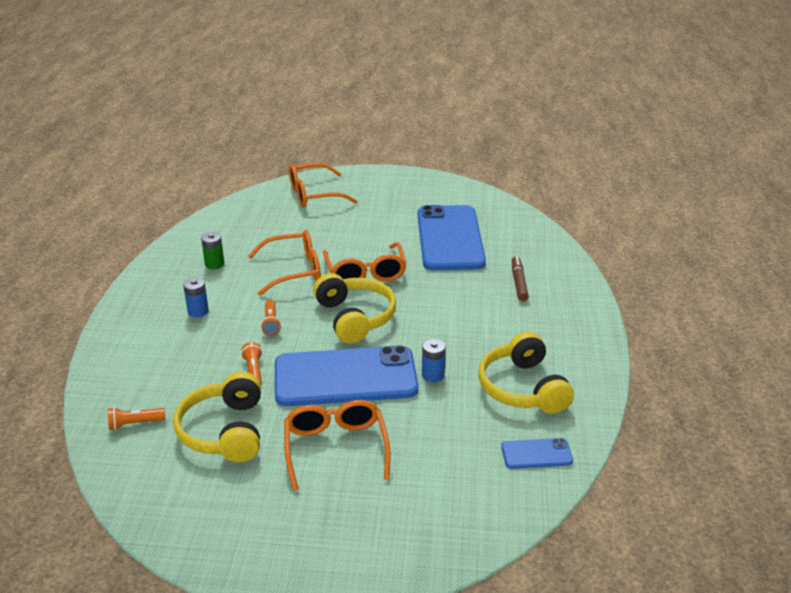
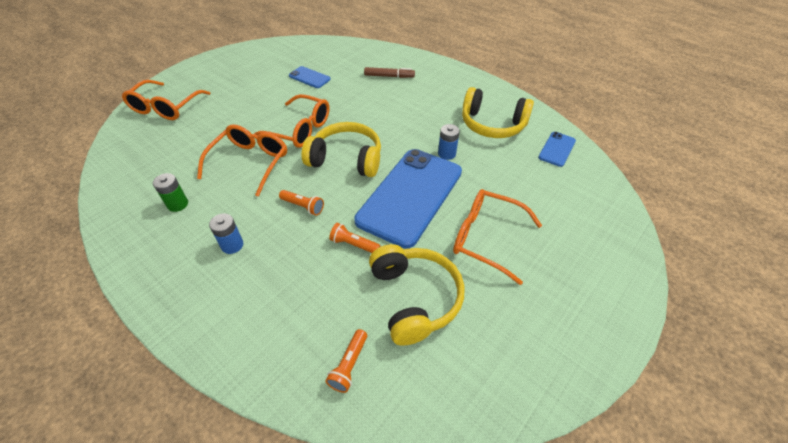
camera: 55 degrees left, 15 degrees up
(225, 431) = (414, 298): yellow headphones -> yellow headphones turned 135 degrees counterclockwise
(450, 238) = (309, 77): blue phone -> blue phone, size x0.44
(518, 283) = (389, 76): brown marker -> brown marker turned 150 degrees clockwise

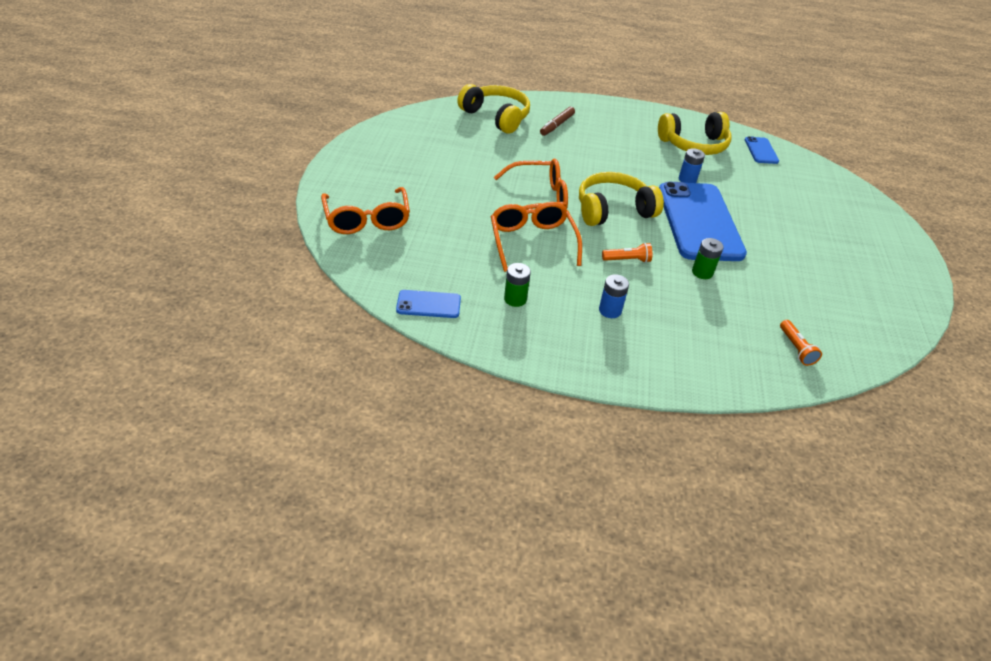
camera: 35 degrees left, 5 degrees down
(309, 77) = (481, 147): blue phone -> blue phone (428, 304)
(353, 244) = (702, 272): orange flashlight -> green battery
(389, 76) = (557, 125): brown marker -> brown marker turned 150 degrees clockwise
(414, 298) = (786, 290): yellow headphones -> yellow headphones (496, 117)
(486, 238) = (785, 232): orange glasses -> none

